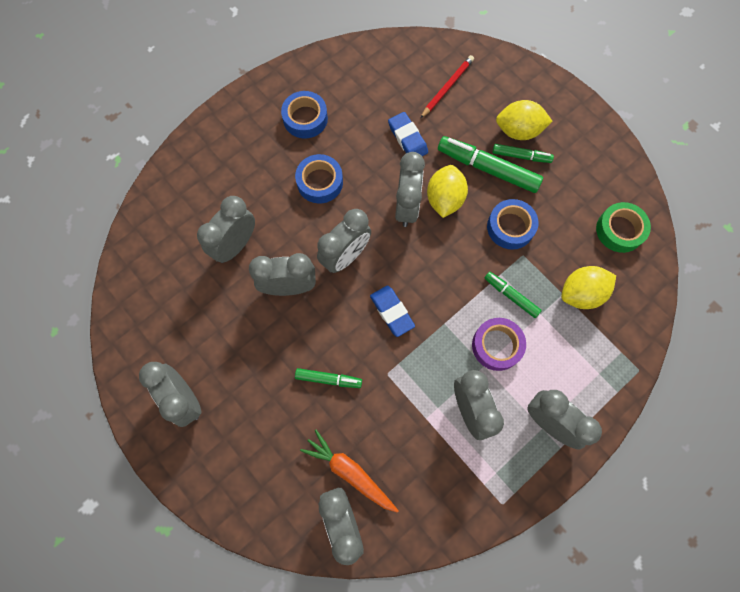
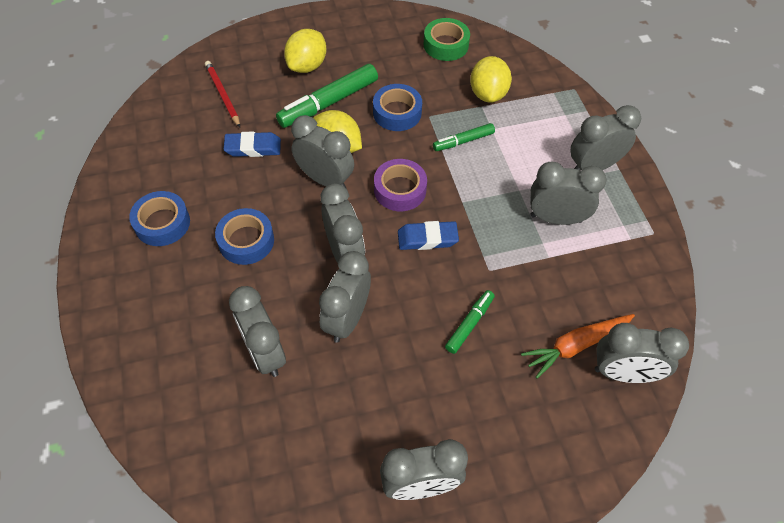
camera: 65 degrees left, 15 degrees down
(497, 345) = (505, 172): purple tape -> purple tape (400, 190)
(521, 156) = (333, 75): green marker -> none

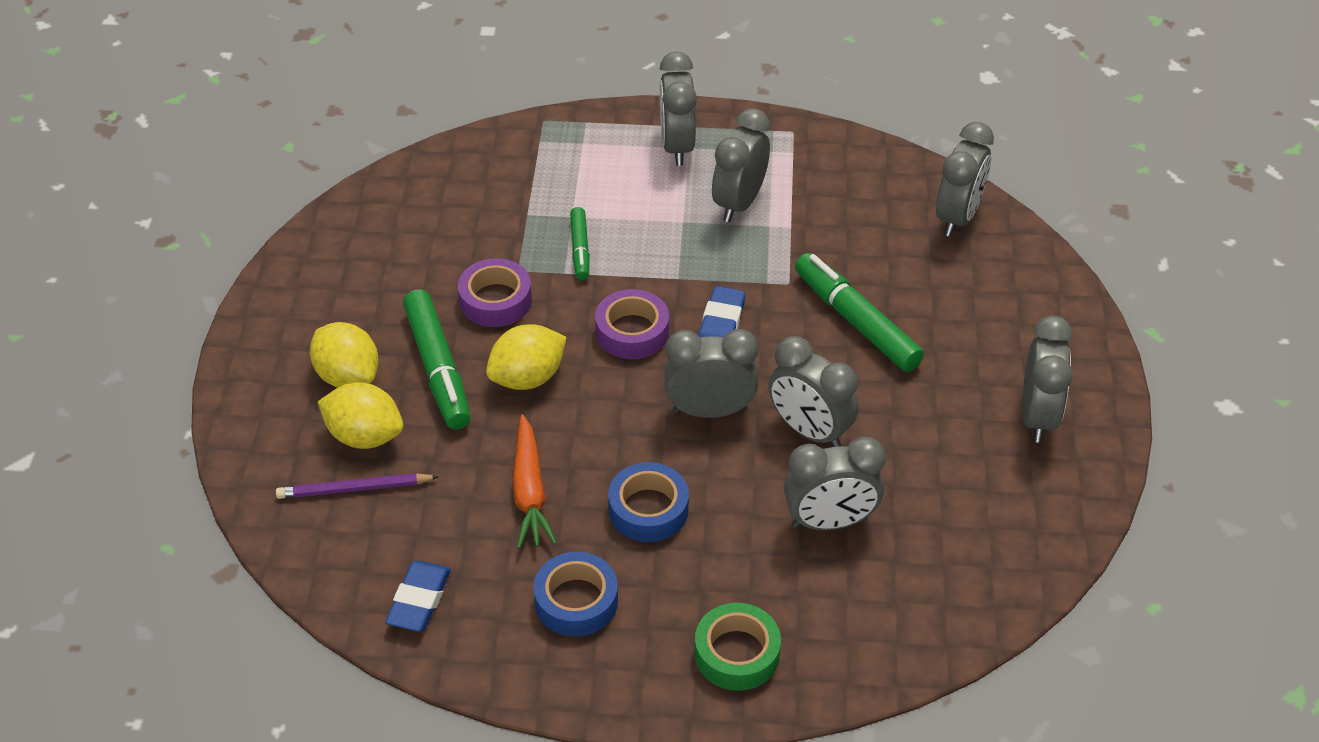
camera: 70 degrees left, 10 degrees down
(222, 95) = (354, 489): red pencil -> purple pencil
(253, 148) = (482, 471): blue eraser -> blue eraser (419, 600)
(325, 179) = (579, 403): grey clock -> none
(397, 112) = (495, 300): blue tape -> purple tape
(446, 45) = (393, 216): green tape -> green tape (737, 653)
(469, 324) = (856, 321): green marker -> green marker, size x1.79
(488, 94) = (509, 201): yellow lemon -> yellow lemon (365, 436)
(576, 345) = (913, 242): orange carrot -> orange carrot (529, 491)

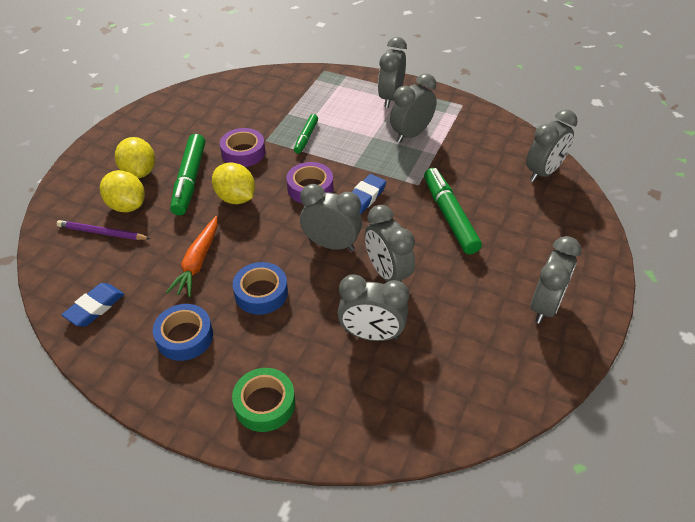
camera: 20 degrees right, 0 degrees up
(527, 378) = (236, 198): yellow lemon -> yellow lemon turned 60 degrees clockwise

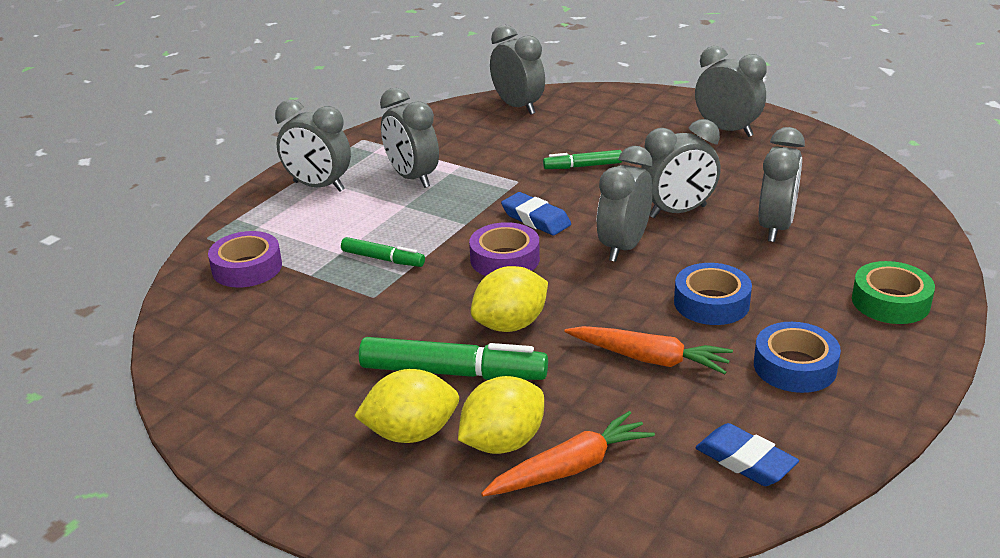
camera: 80 degrees left, 15 degrees down
(102, 233) = (570, 468): purple pencil -> orange carrot
(243, 152) = (398, 318): purple tape -> purple tape (247, 268)
(449, 216) = (582, 166): green marker -> green marker, size x0.56

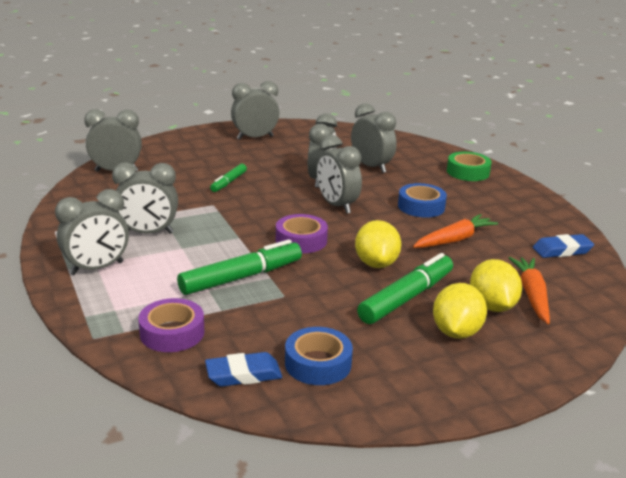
camera: 60 degrees left, 5 degrees down
(383, 259) = (241, 277): green marker -> green marker, size x1.79
(536, 219) = (268, 216): blue eraser -> blue eraser (243, 374)
(795, 366) = (497, 211): blue tape -> blue tape (318, 363)

